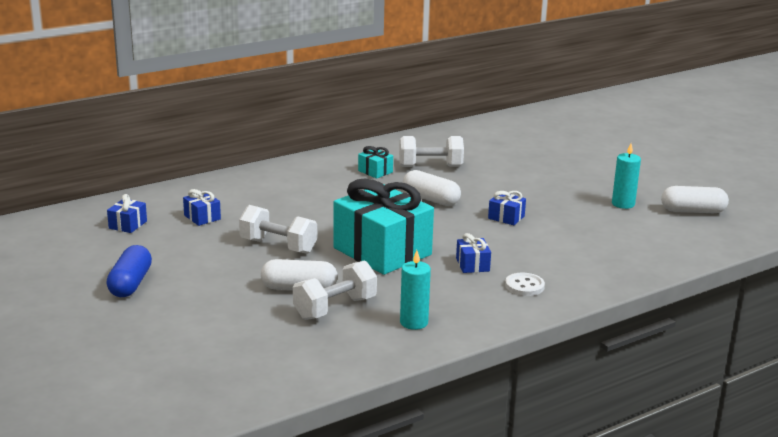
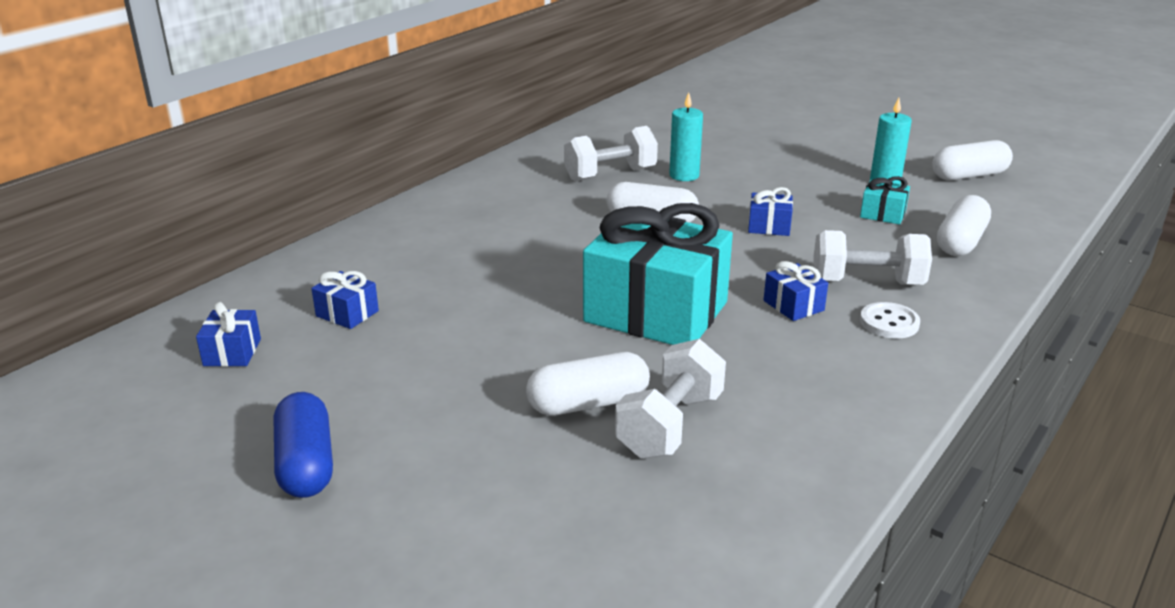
camera: 20 degrees left, 5 degrees up
(278, 246) = (500, 337): white dumbbell -> white dumbbell (867, 282)
(375, 171) = (545, 194): turquoise gift -> turquoise gift (883, 214)
(414, 322) = (803, 421): turquoise candle -> turquoise candle (684, 175)
(632, 251) = (961, 242): none -> white capsule

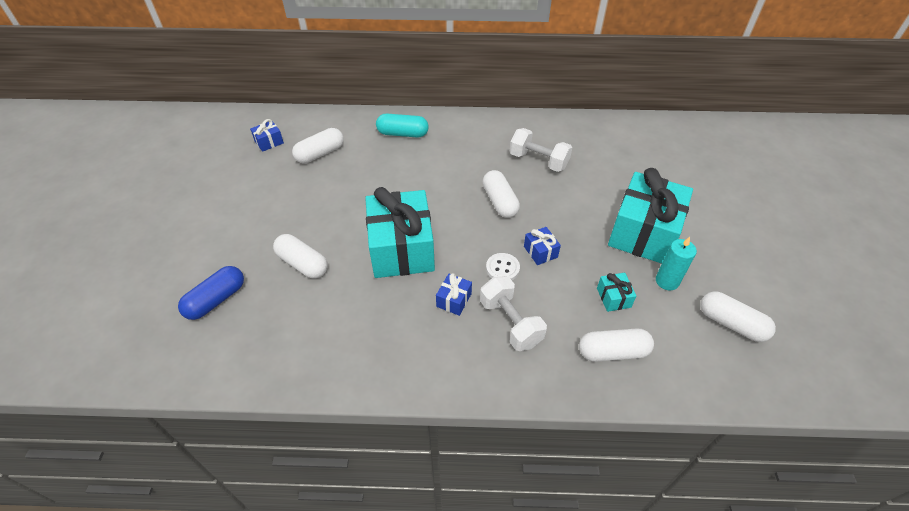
camera: 55 degrees right, 20 degrees up
(306, 464) = (209, 205): blue capsule -> blue capsule (216, 300)
(347, 313) = (320, 154): blue gift -> white capsule
(413, 236) = (402, 134): none -> turquoise capsule
(670, 425) = (303, 300): white dumbbell -> none
(684, 175) = (570, 189): turquoise candle -> none
(802, 166) = (643, 233): none -> turquoise gift
(889, 323) = (469, 350): white button -> white button (502, 268)

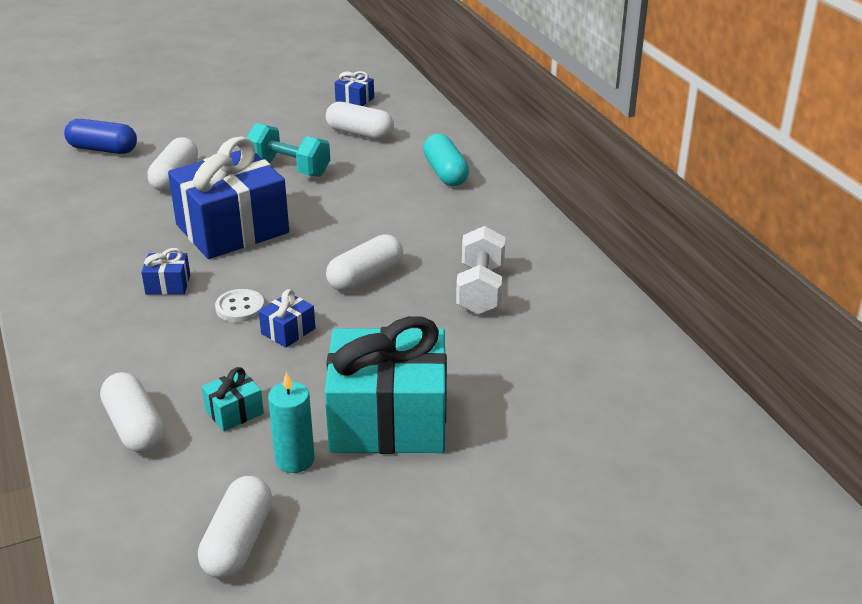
camera: 65 degrees right, 15 degrees down
(340, 199) = (289, 168): none -> turquoise dumbbell
(402, 249) = (232, 229): turquoise gift -> blue gift
(510, 323) = (150, 334): white dumbbell -> none

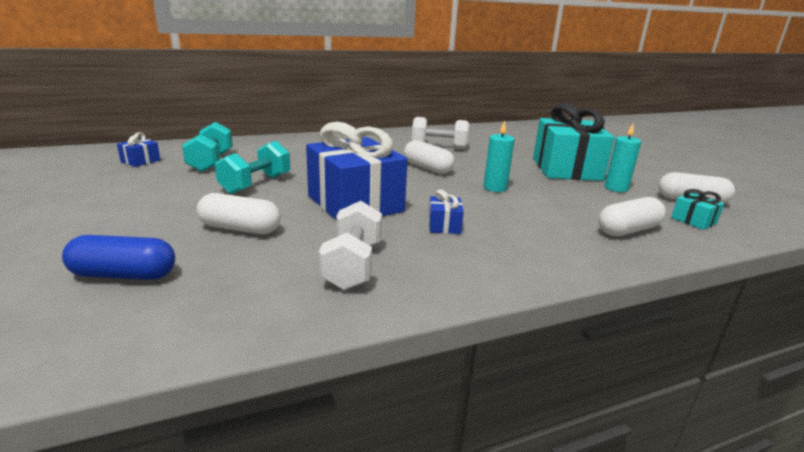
camera: 90 degrees left, 10 degrees down
(92, 236) = (353, 265): none -> white dumbbell
(103, 149) = (124, 275): blue capsule -> blue capsule turned 75 degrees clockwise
(234, 412) = (587, 202): turquoise gift -> turquoise gift (693, 220)
(240, 307) = (471, 201): white button -> none
(288, 331) = (495, 188): blue gift -> turquoise candle
(360, 133) = (211, 162): white capsule -> turquoise dumbbell
(445, 173) = (296, 145): turquoise capsule -> none

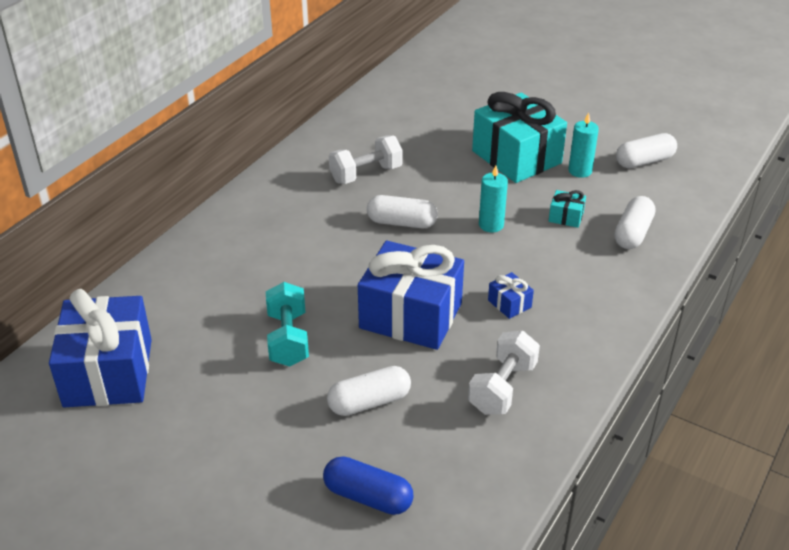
camera: 35 degrees left, 15 degrees up
(124, 275) = (368, 496): blue capsule -> blue capsule turned 60 degrees clockwise
(140, 161) = (108, 372): blue gift -> blue gift, size x2.45
(211, 162) = (184, 331): turquoise dumbbell -> none
(353, 265) = (502, 388): white dumbbell -> white dumbbell turned 60 degrees clockwise
(693, 220) = (664, 193): turquoise gift -> turquoise gift (566, 217)

